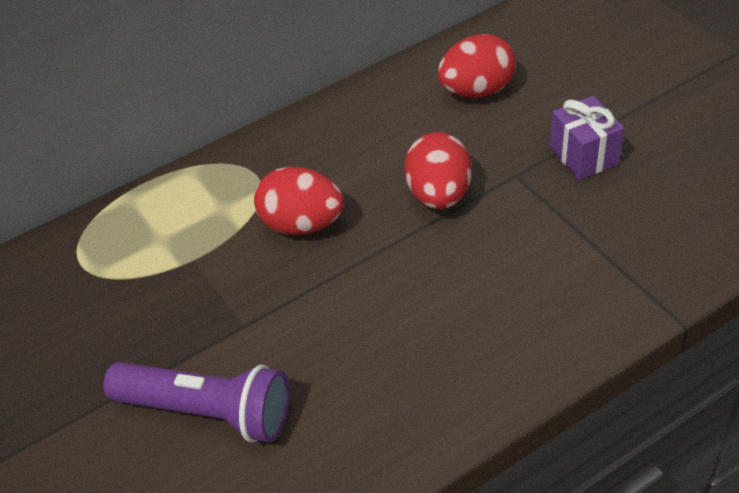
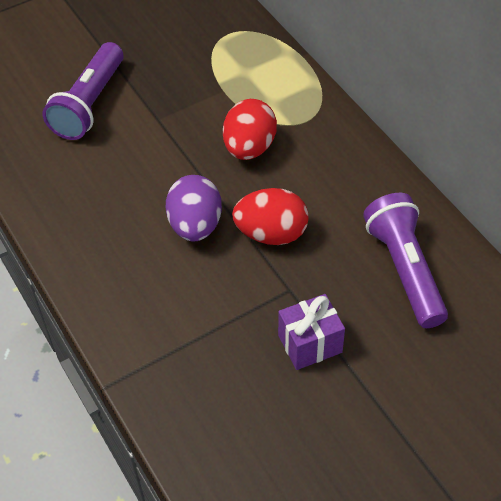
camera: 90 degrees right, 5 degrees up
(432, 265) = (195, 225): none -> purple egg
(476, 90) = (404, 270): red egg -> purple flashlight

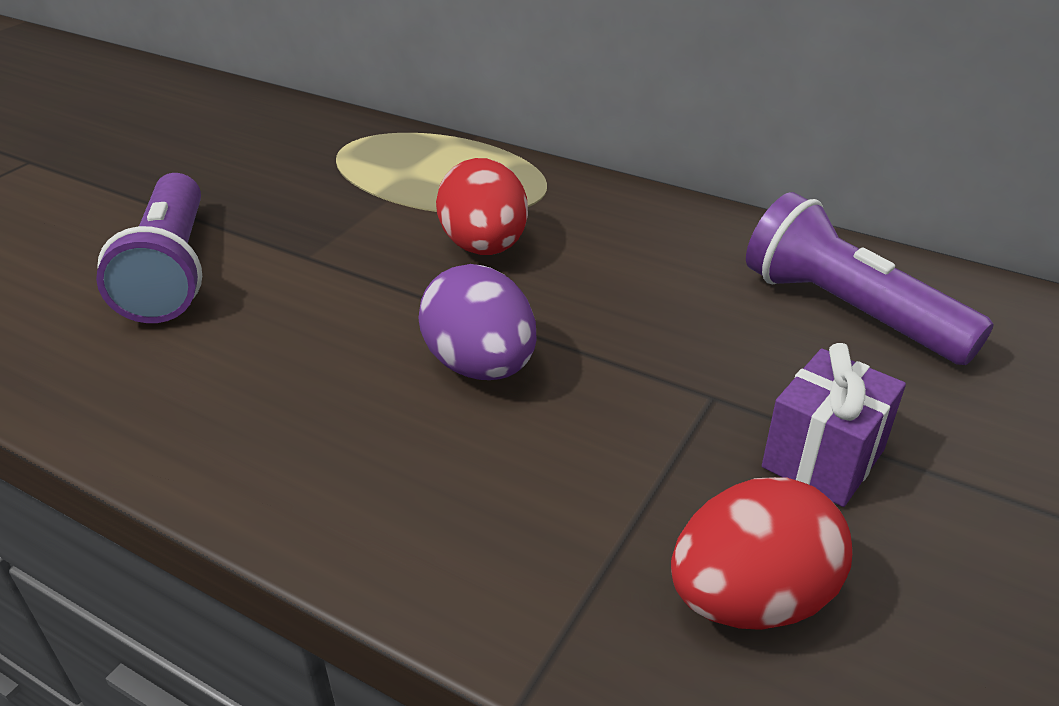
camera: 30 degrees left, 15 degrees down
(271, 234) = (614, 335): red egg -> red egg (750, 599)

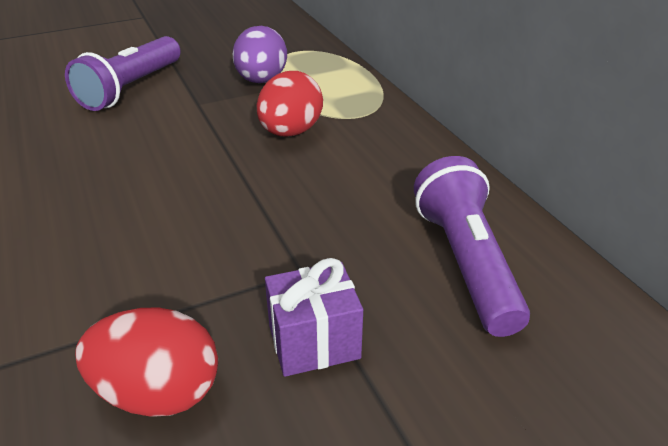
camera: 35 degrees right, 0 degrees up
(480, 366) = (201, 194): purple egg -> purple egg (261, 81)

